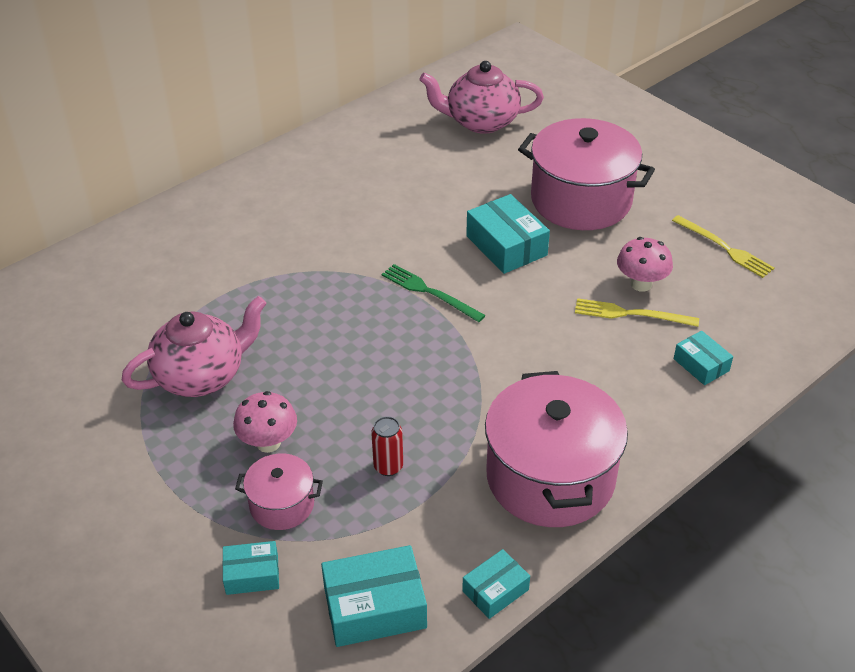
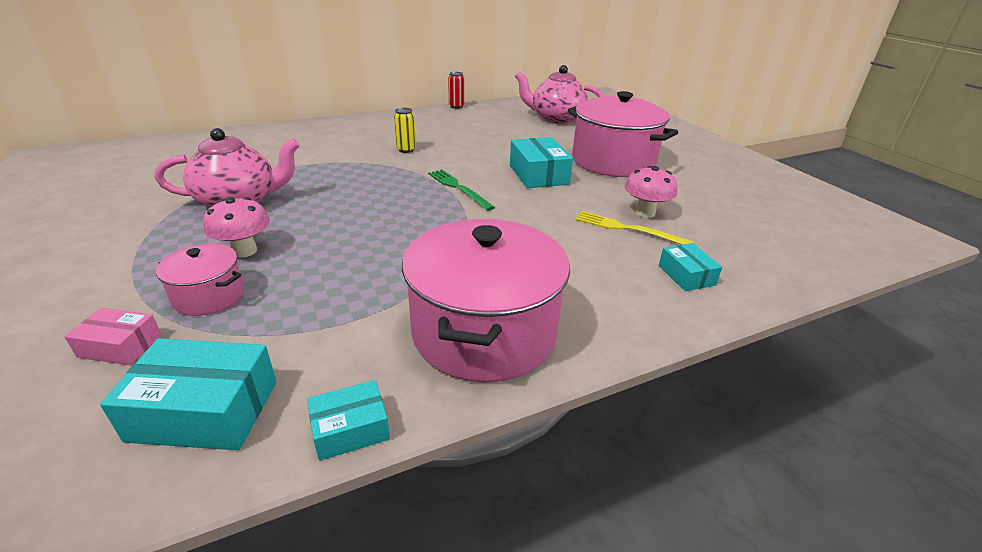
camera: 15 degrees right, 10 degrees down
(252, 574) = (120, 346): turquoise box -> pink box
(328, 235) = (406, 150): none -> yellow can
(388, 466) = (331, 289): red can -> red can (456, 106)
(724, 248) = (731, 204): yellow fork -> none

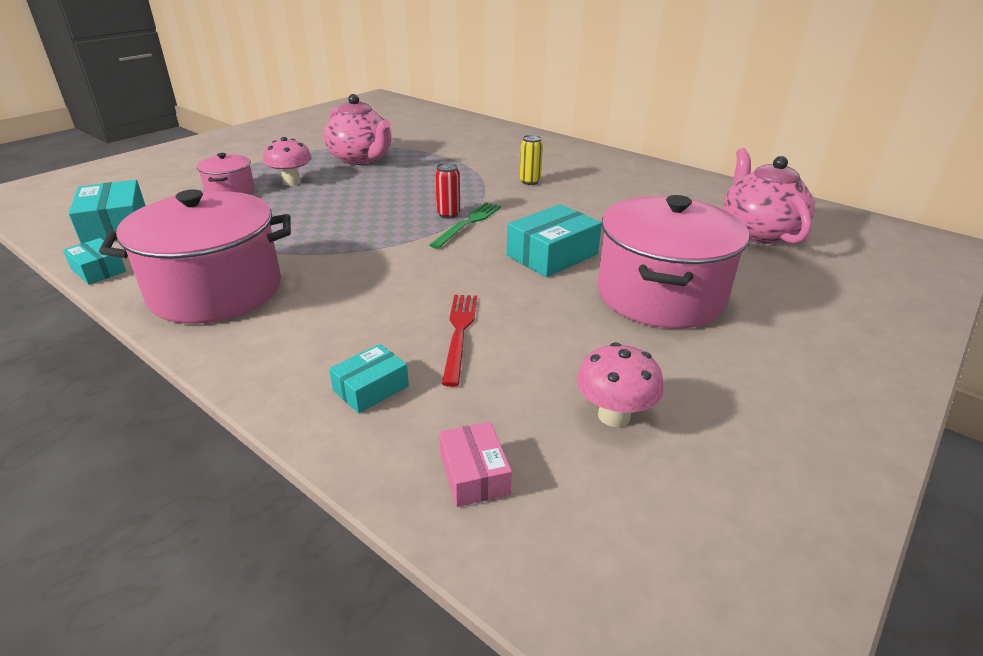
camera: 65 degrees right, 0 degrees up
(120, 346) = (171, 188): pink box -> pink box (474, 474)
(456, 106) = (690, 173): red can -> red can (448, 214)
(628, 229) = (459, 333): yellow fork -> red fork
(645, 213) = (517, 340): pink mushroom -> pink mushroom (614, 415)

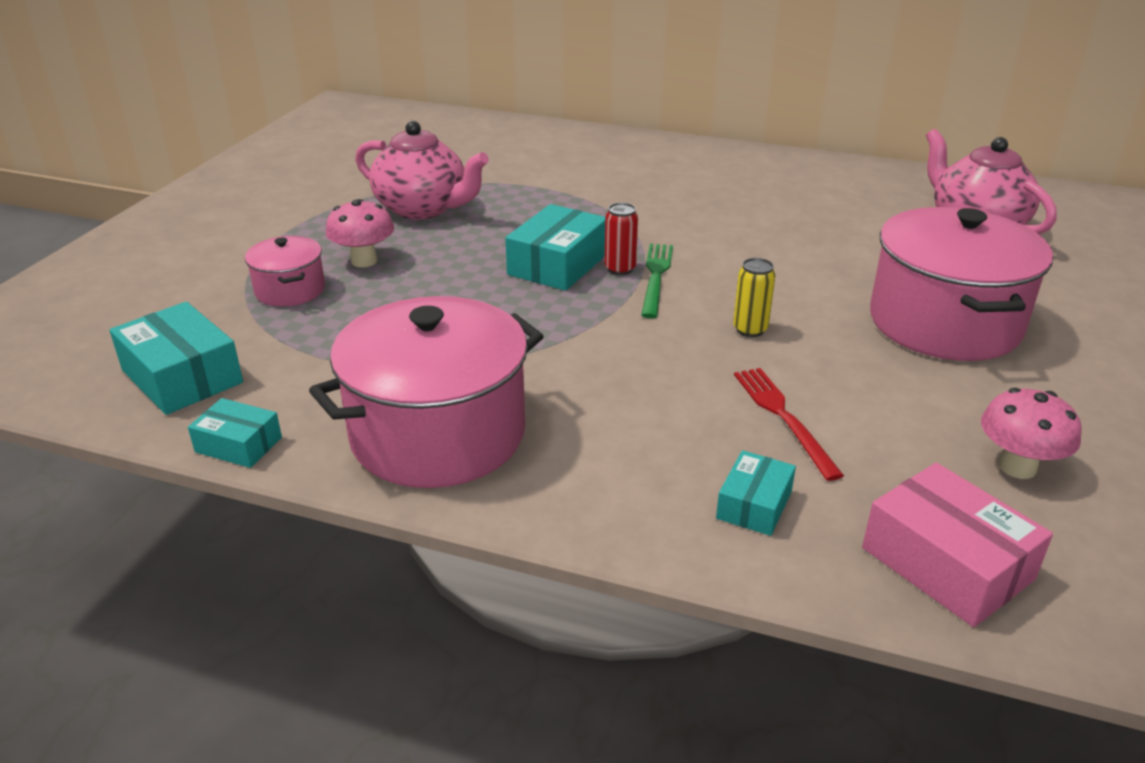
camera: 20 degrees left, 0 degrees up
(474, 474) = (946, 563): pink box -> pink box, size x1.70
(529, 181) = (673, 205): yellow can -> yellow can (750, 329)
(552, 255) = (790, 298): turquoise box -> turquoise box (557, 264)

